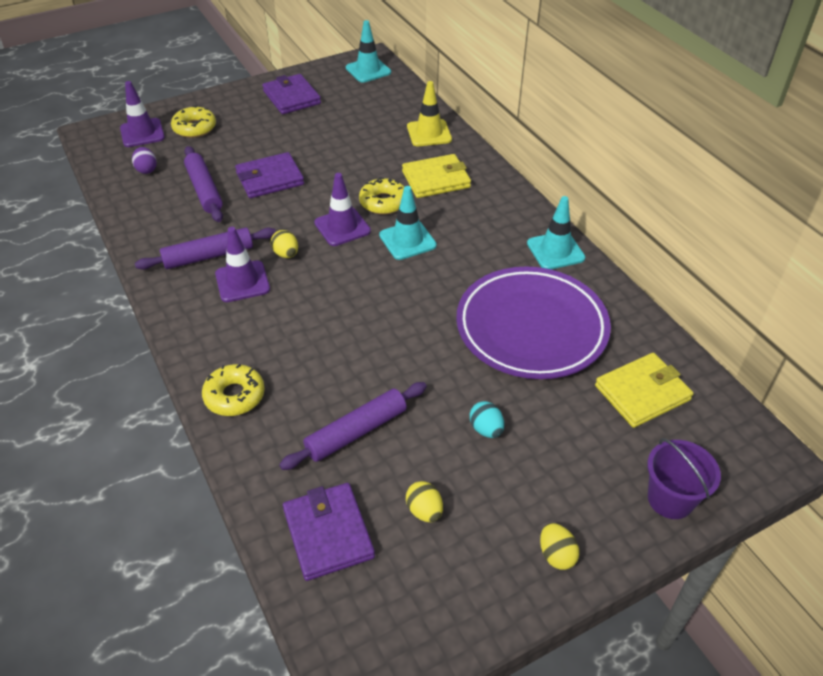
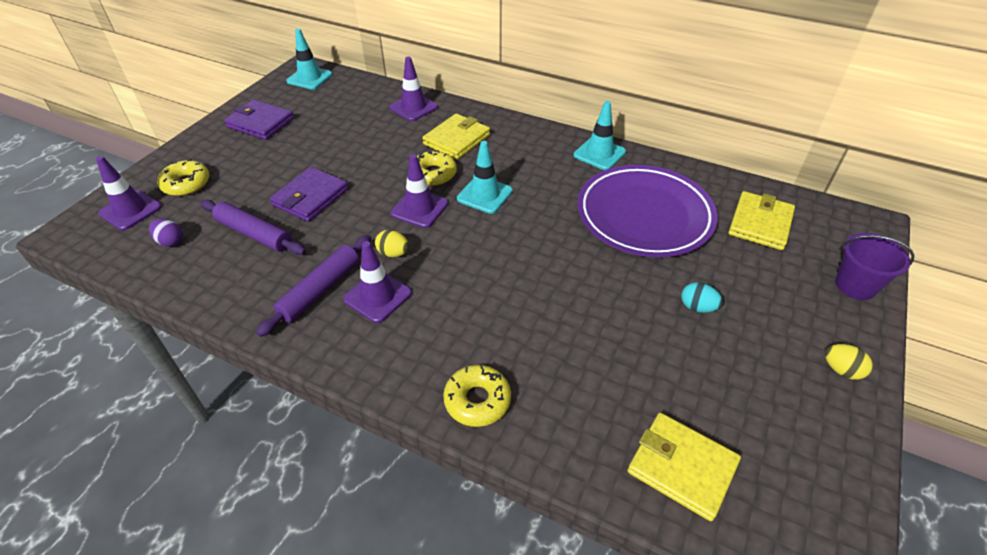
camera: 35 degrees left, 0 degrees up
(328, 533) = (682, 467): purple wallet -> yellow wallet
(356, 432) = (610, 367): purple rolling pin -> none
(424, 511) = (727, 398): yellow egg -> none
(429, 133) = (413, 107): yellow traffic cone -> purple traffic cone

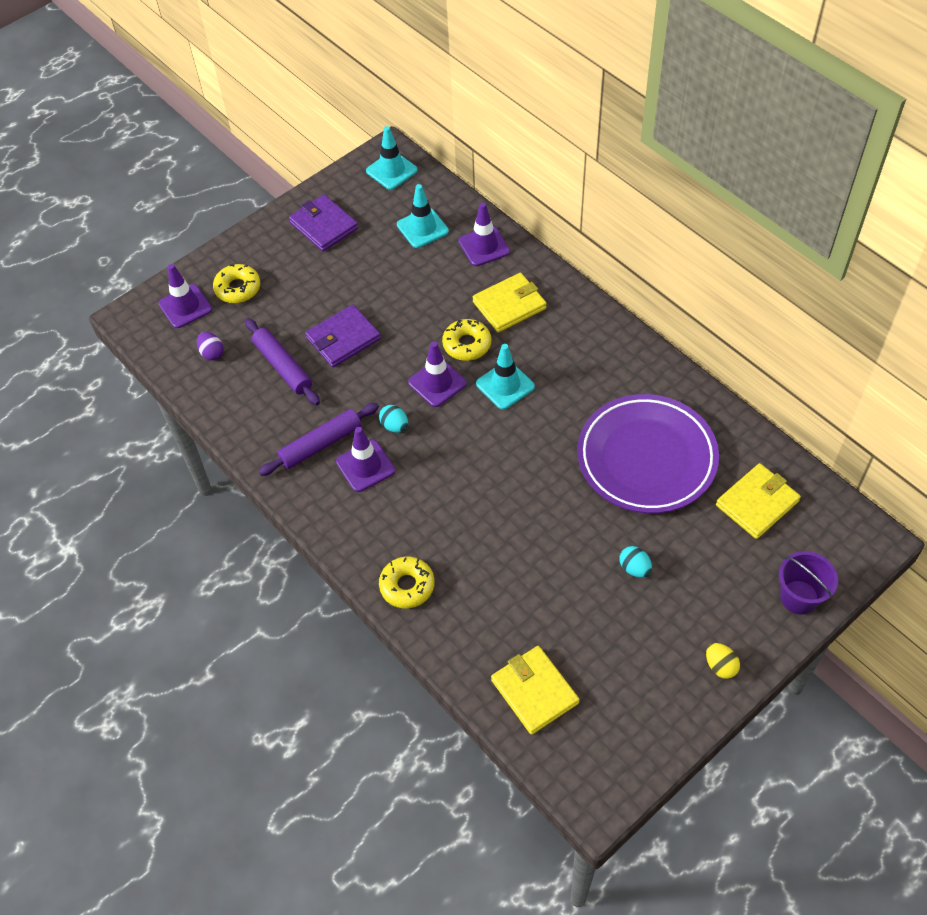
camera: 25 degrees right, 10 degrees up
(393, 253) = (395, 426): yellow egg -> turquoise egg
(599, 154) = (647, 368): turquoise traffic cone -> turquoise traffic cone (422, 228)

